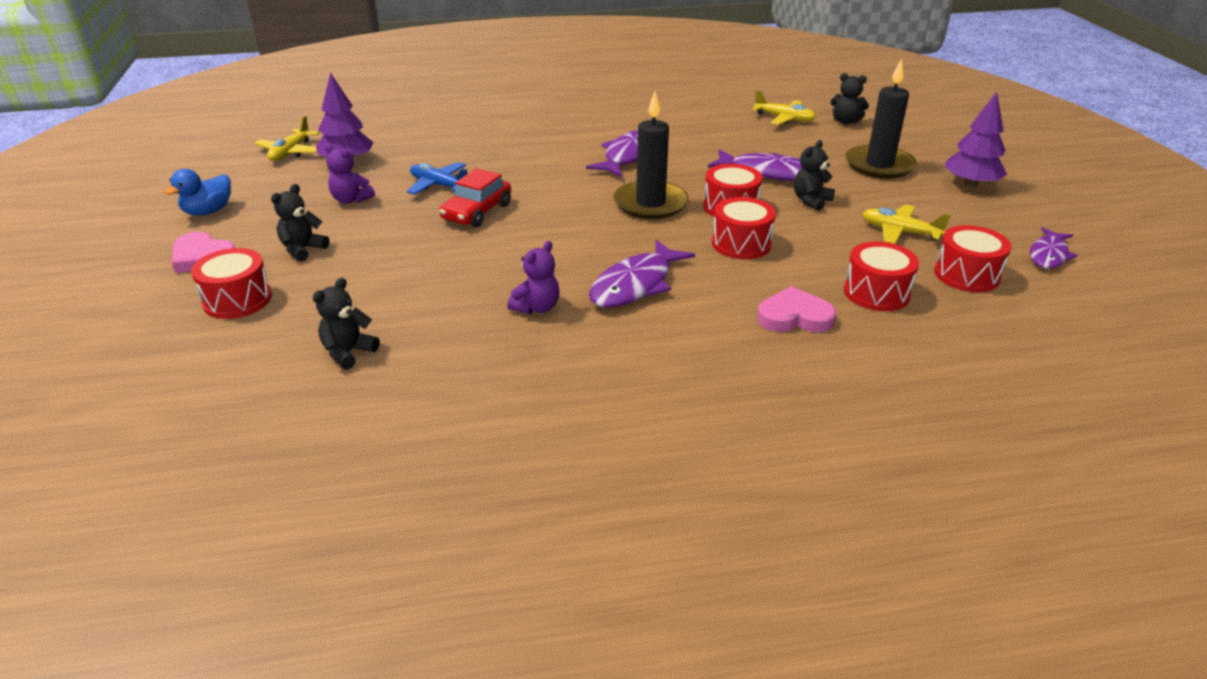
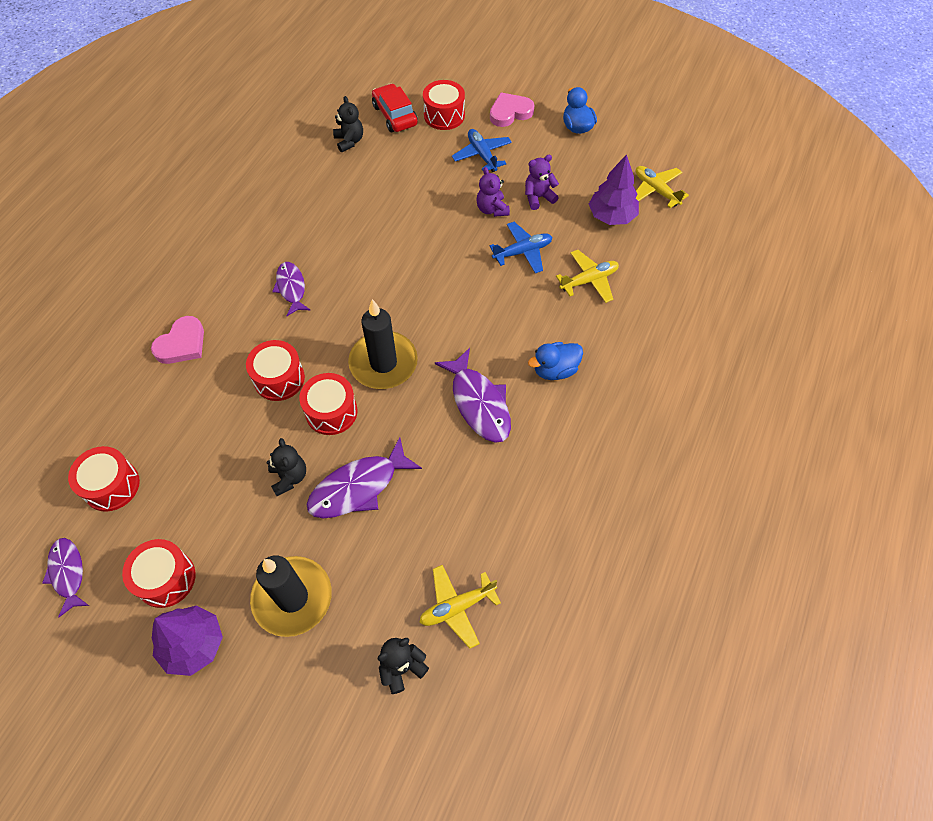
camera: 125 degrees right, 25 degrees up
(303, 249) = (482, 155): black teddy bear -> blue plane
(477, 212) = (460, 255): red car -> red car (395, 115)
(537, 307) = (315, 230): purple teddy bear -> purple teddy bear (492, 209)
(557, 139) = (555, 370): none -> blue duck
(635, 285) = (291, 288): purple fish -> purple fish, size x0.65
(876, 293) = (154, 409): red drum -> red drum (166, 578)
(900, 232) = (193, 498): yellow plane -> yellow plane (589, 280)

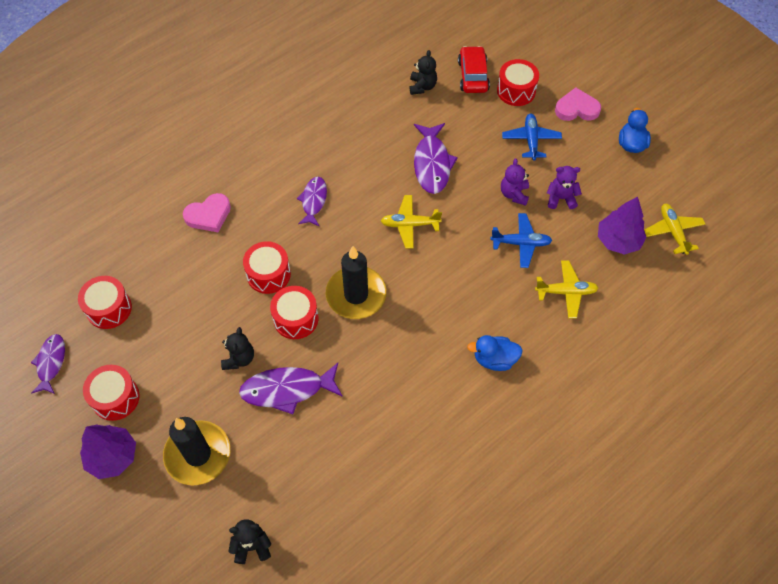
camera: 25 degrees right, 0 degrees up
(457, 607) = (316, 519): yellow plane -> yellow plane (410, 224)
(479, 403) = (416, 361): purple fish -> purple fish (432, 164)

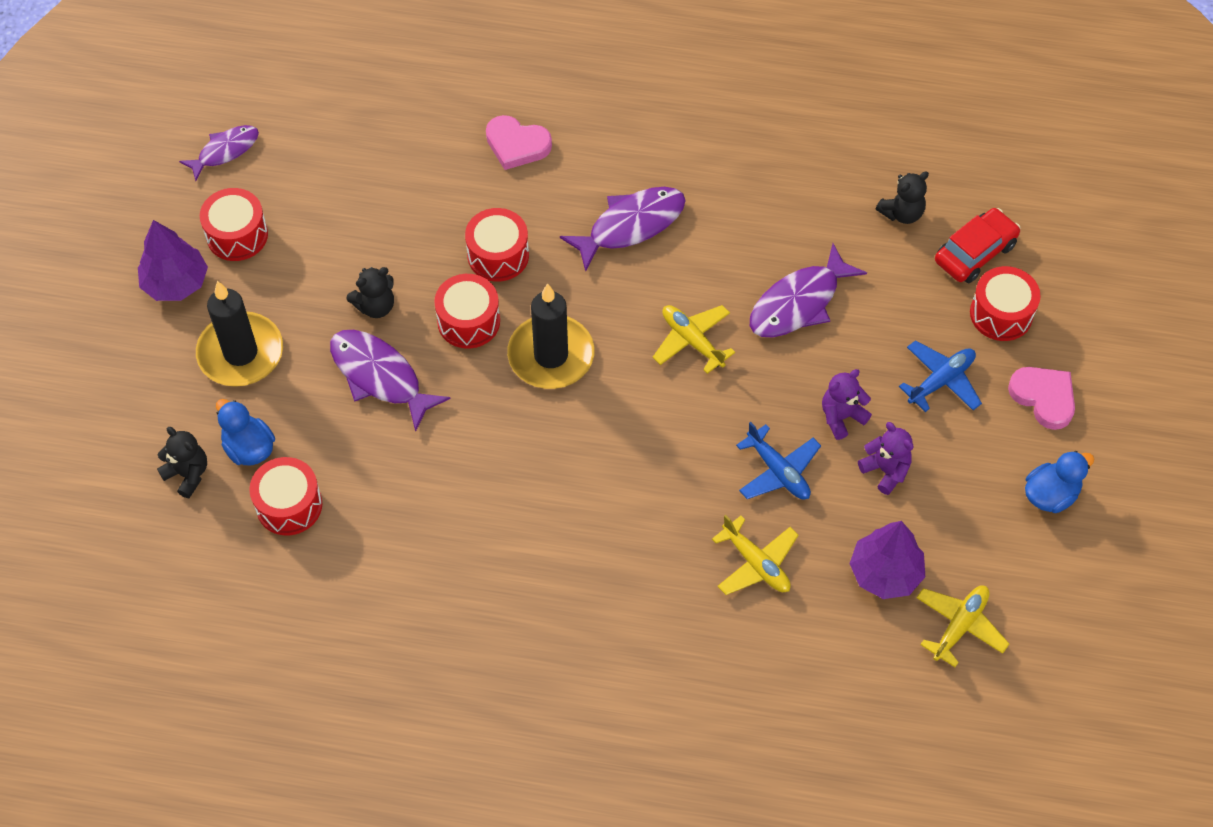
camera: 50 degrees right, 0 degrees up
(109, 309) = (326, 149): red drum -> red drum (289, 505)
(313, 201) = (631, 226): purple fish -> purple fish, size x1.55
(494, 359) = (596, 548): blue duck -> blue duck (249, 448)

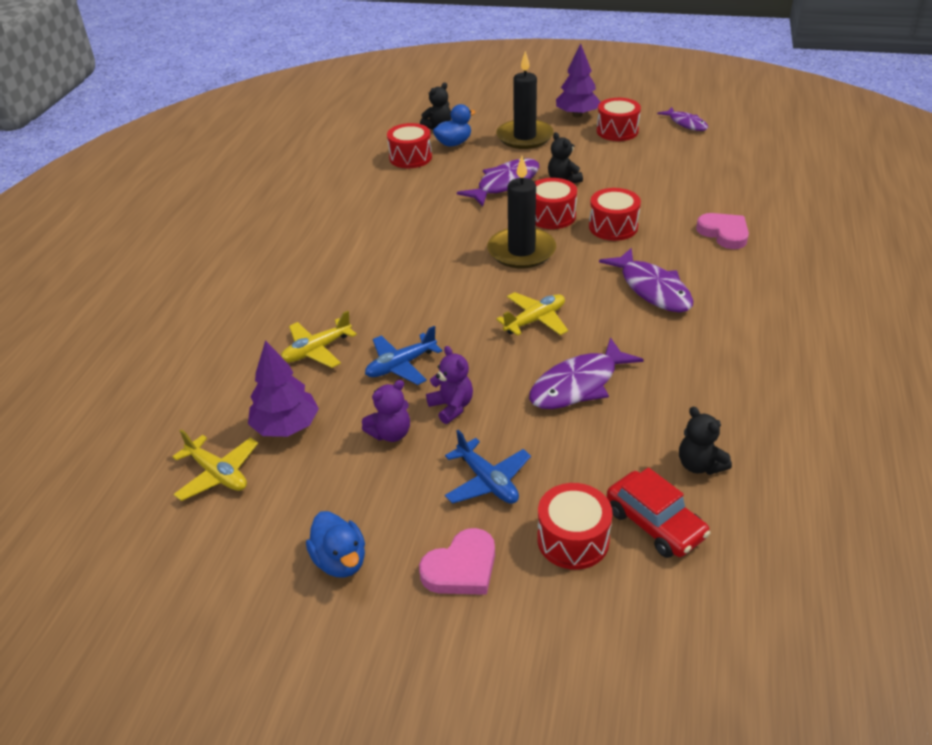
camera: 95 degrees right, 20 degrees down
(517, 145) = (724, 233): pink heart -> pink heart turned 120 degrees clockwise
(799, 303) = (578, 385): purple fish -> purple fish turned 90 degrees counterclockwise

